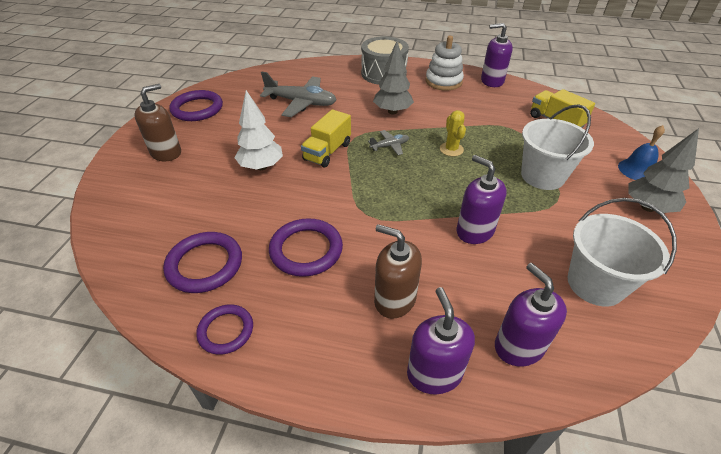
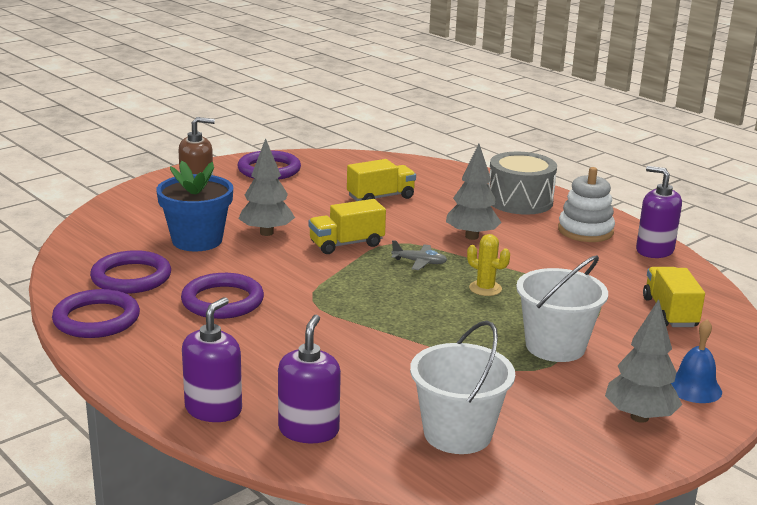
camera: 35 degrees right, 20 degrees down
(217, 198) = (197, 240): none -> blue flower pot
(226, 331) = (96, 319): purple ring -> purple ring, size x1.55
(261, 166) = (266, 233): white tree -> grey tree
(301, 103) = (380, 197): grey plane -> yellow truck
(394, 299) = (249, 359): brown soap dispenser -> none
(451, 149) = (485, 288): yellow cactus -> yellow cactus turned 75 degrees counterclockwise
(474, 231) = (399, 352): purple soap dispenser -> none

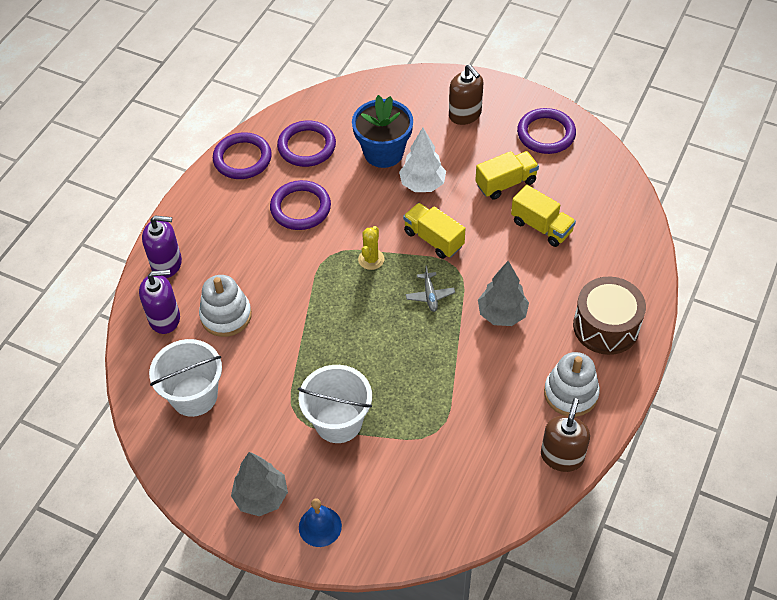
camera: 70 degrees right, 30 degrees up
(266, 233) = (422, 184): grey tree -> white tree
(344, 383) = (226, 315): none -> white stacking toy
(485, 288) = (409, 352): yellow cactus -> yellow cactus (371, 259)
(520, 201) = (606, 326): grey drum -> brown drum
(654, 250) = (562, 456): purple soap dispenser -> brown soap dispenser
(670, 312) = (439, 489): yellow truck -> yellow truck (506, 183)

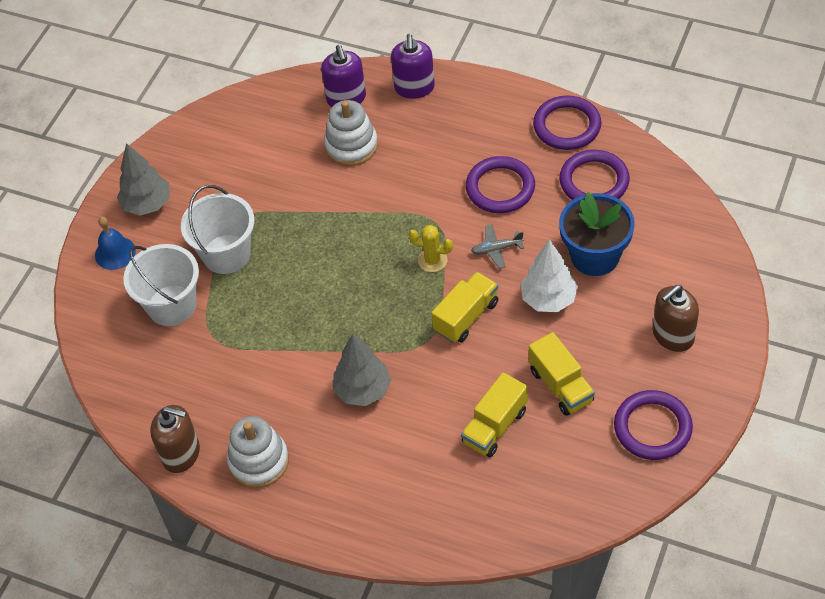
camera: 90 degrees right, 0 degrees up
(194, 396) = (257, 137): white bucket -> white bucket (172, 305)
(430, 295) = (385, 319): grey plane -> grey plane (496, 249)
(606, 326) = (349, 497): brown drum -> none

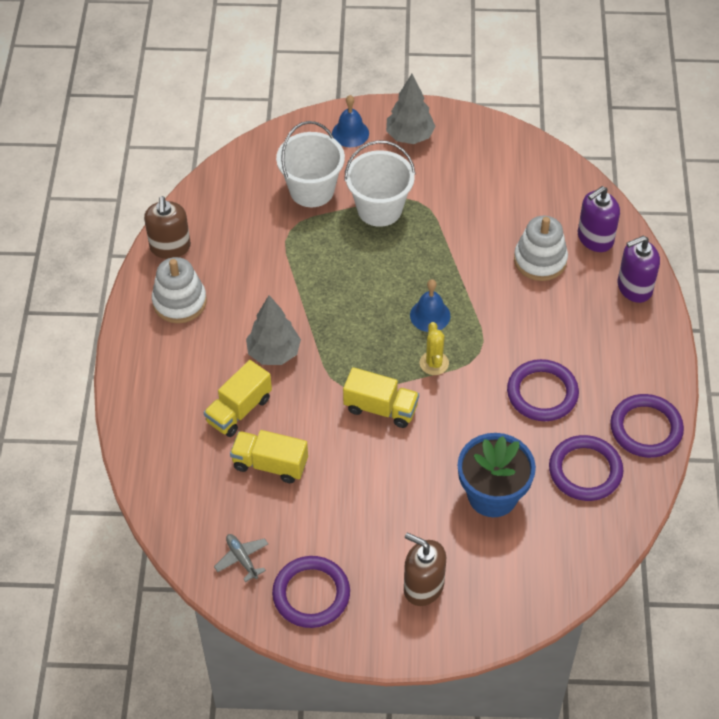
camera: 65 degrees right, 0 degrees up
(375, 248) = (430, 315): none -> blue bell
(496, 249) = (467, 410): grey plane -> grey plane (242, 559)
(549, 299) = (426, 469): white tree -> none
(561, 386) = (331, 505): yellow truck -> yellow truck (239, 410)

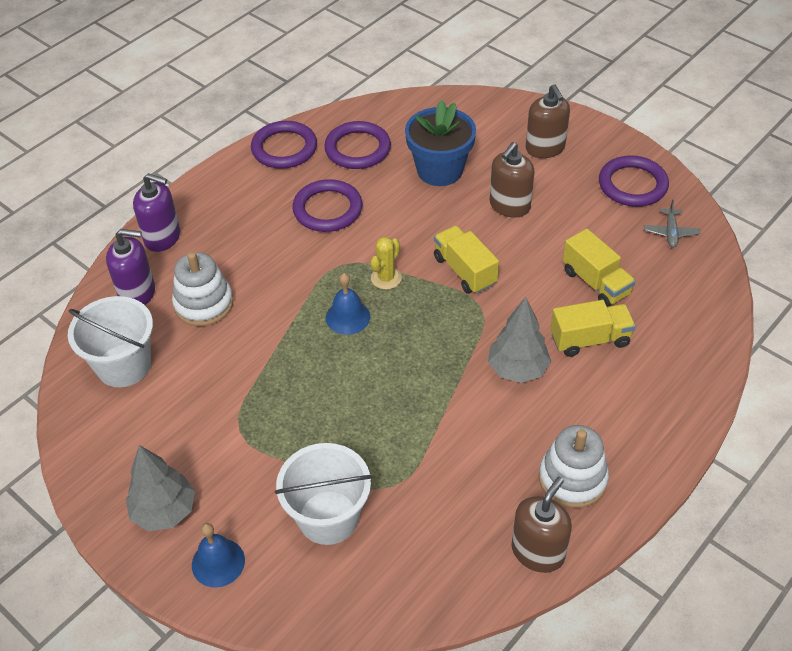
camera: 140 degrees left, 5 degrees down
(379, 209) = (284, 447): white bucket -> white bucket (124, 365)
(399, 496) = (509, 206): none -> brown soap dispenser

